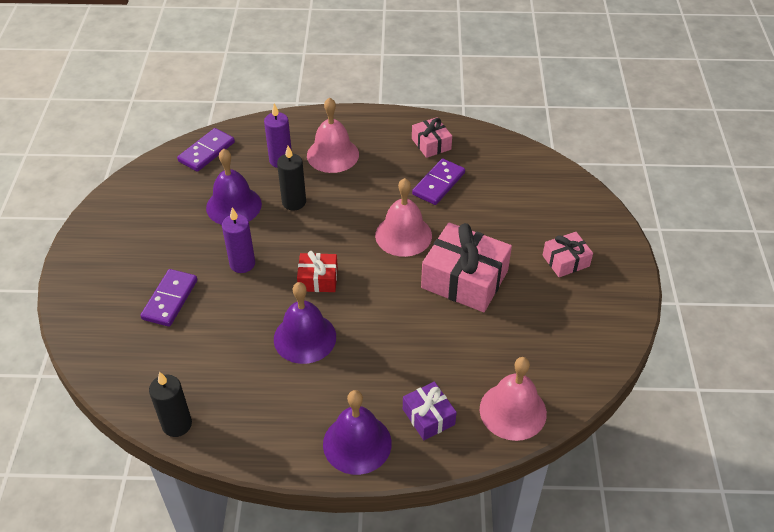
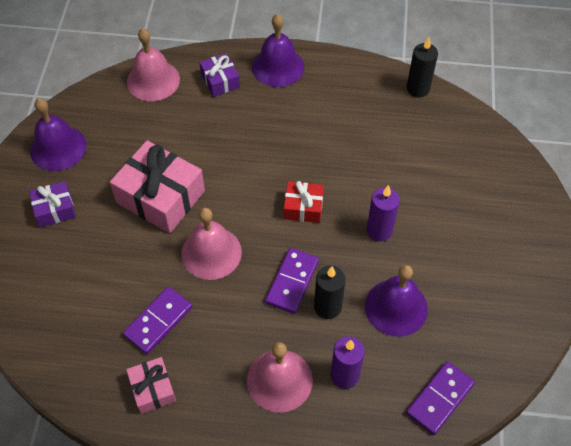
camera: 175 degrees left, 10 degrees up
(170, 299) = (445, 196): purple domino -> purple domino (292, 282)
(305, 337) = (317, 150): purple bell -> purple bell (58, 148)
(565, 261) = (55, 209): pink gift -> purple gift

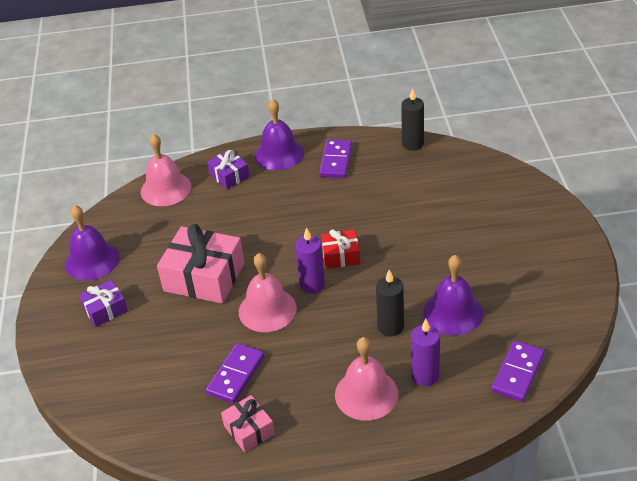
camera: 10 degrees left, 15 degrees down
(292, 282) = (351, 315): purple domino -> purple domino (336, 161)
(379, 230) = (416, 258): purple candle -> purple candle (312, 284)

